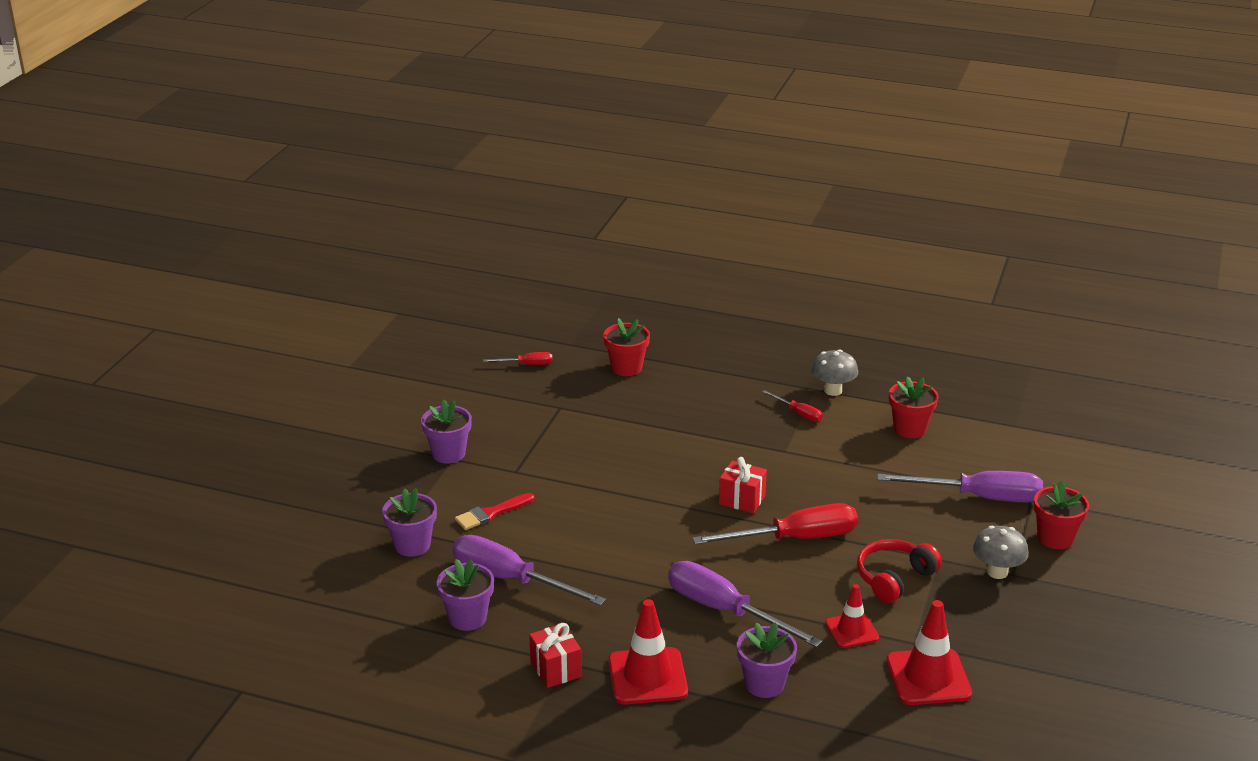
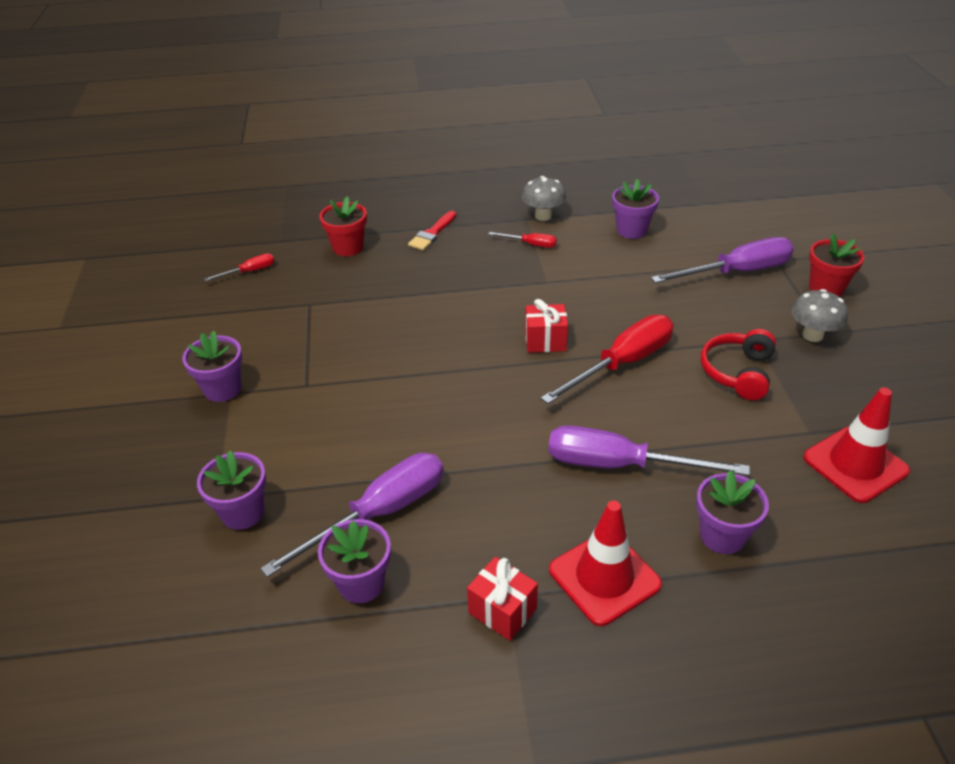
camera: 25 degrees left, 10 degrees up
(491, 513) = (309, 441): red brush -> red brush (432, 233)
(510, 579) = (379, 514): purple screwdriver -> purple screwdriver turned 135 degrees clockwise
(851, 630) = (749, 441): red traffic cone -> none
(909, 429) = (631, 230): red flower pot -> purple flower pot

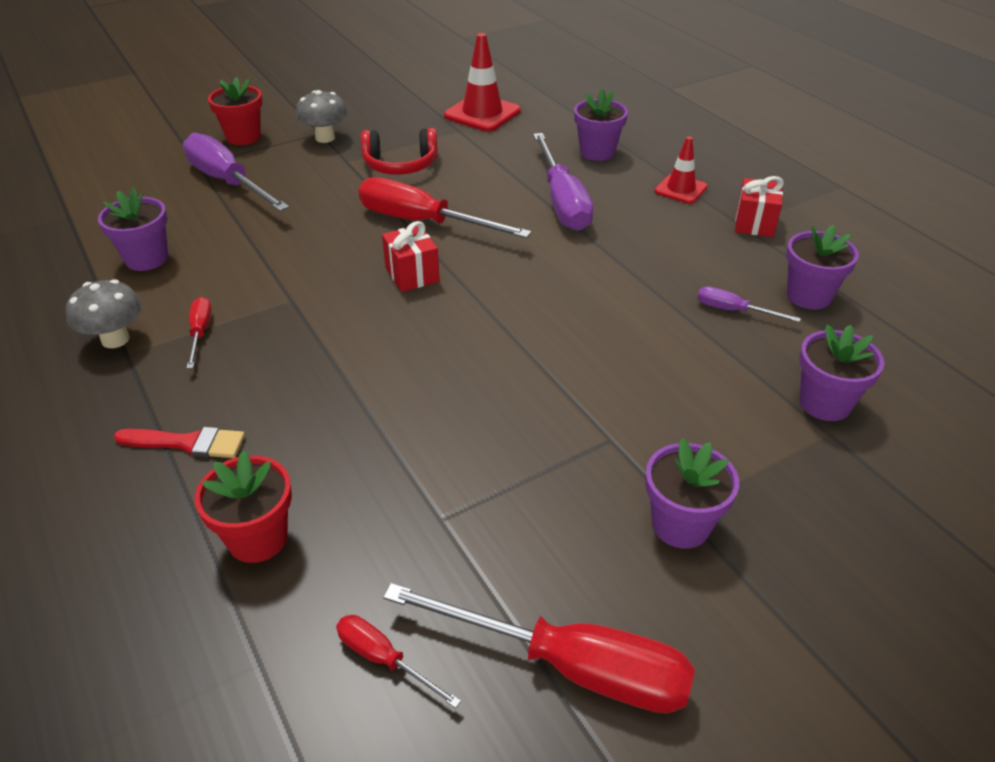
camera: 115 degrees left, 0 degrees up
(191, 321) = (569, 666): none -> red screwdriver
(379, 514) = (733, 311): purple screwdriver -> purple screwdriver, size x0.48
(604, 577) = (680, 189): red traffic cone -> red traffic cone, size x0.62

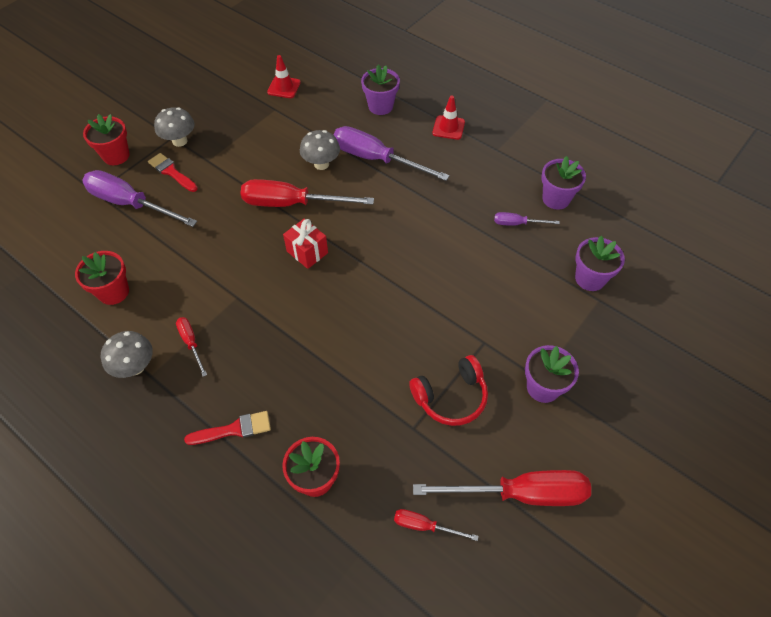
camera: 20 degrees left, 15 degrees up
(147, 259) = (113, 292): purple flower pot -> red flower pot
(296, 163) = (171, 172): none -> red brush
(400, 165) = (249, 154): red headphones -> red headphones (451, 397)
(482, 113) = (284, 87): red traffic cone -> red traffic cone, size x0.62
(485, 192) = (321, 164): none -> grey mushroom
(562, 201) = (376, 159): purple screwdriver -> purple screwdriver turned 150 degrees clockwise
(754, 223) = (505, 146): red gift -> none

